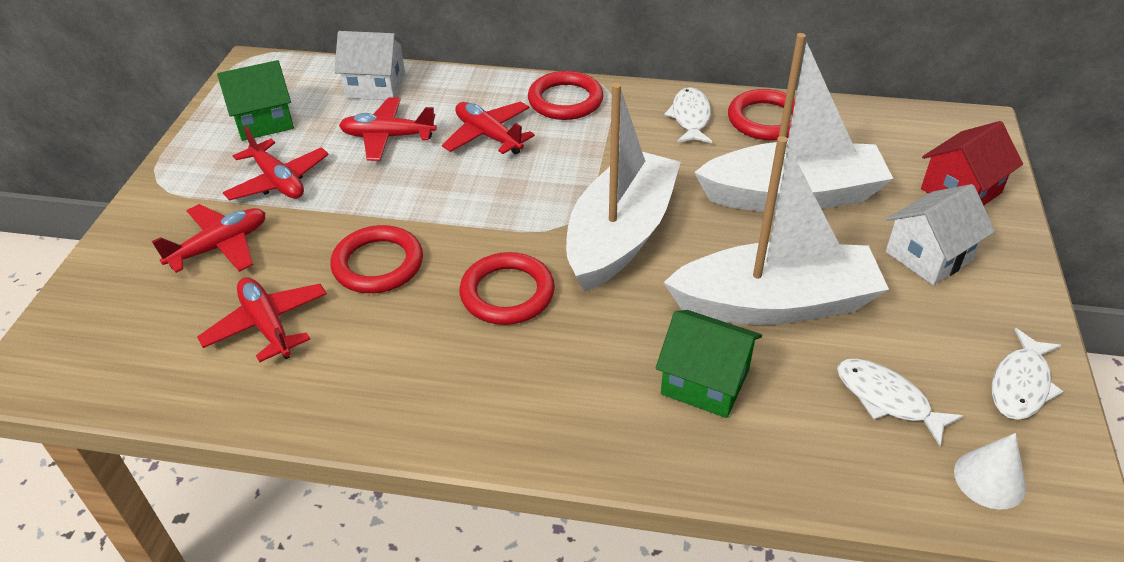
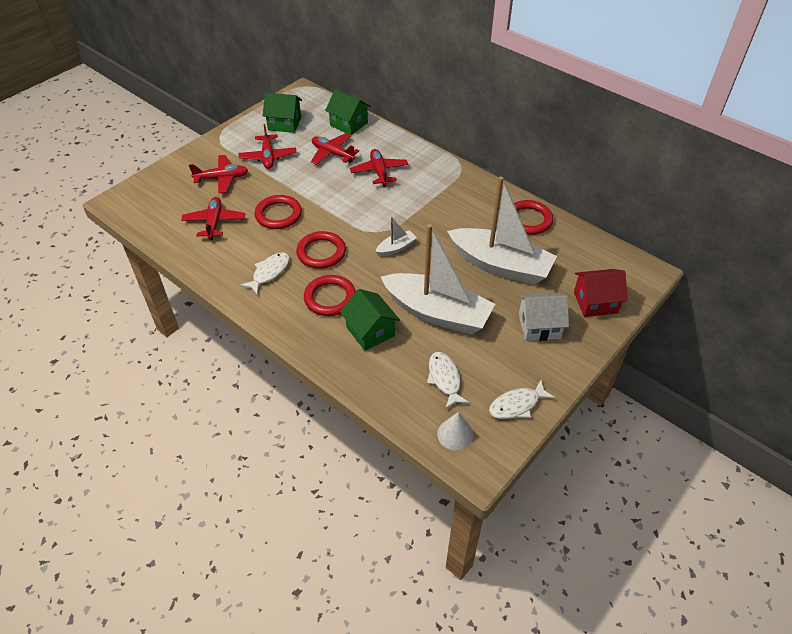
camera: 30 degrees right, 5 degrees up
(376, 86) = (349, 124): white house -> green house
(565, 100) = (433, 168): red ring -> red ring (330, 298)
(620, 235) = (396, 248): white boat -> white boat, size x0.42
(690, 118) = (489, 202): white fish -> white fish (269, 273)

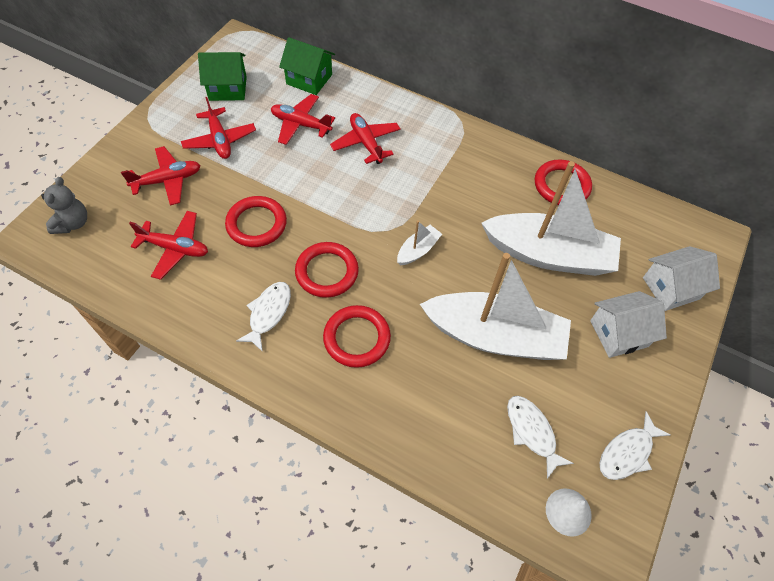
camera: 15 degrees left, 10 degrees up
(147, 197) = (73, 223): none -> grey teddy bear
(214, 222) = (175, 248): red plane -> red plane turned 120 degrees clockwise
(370, 331) = (421, 379): green house -> none
(595, 302) = (671, 288): red house -> white house

